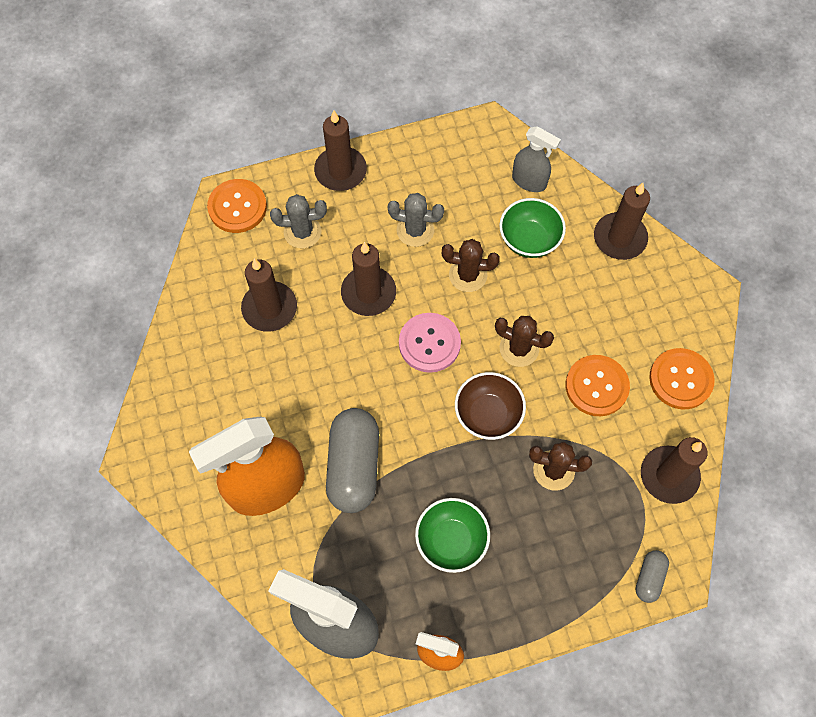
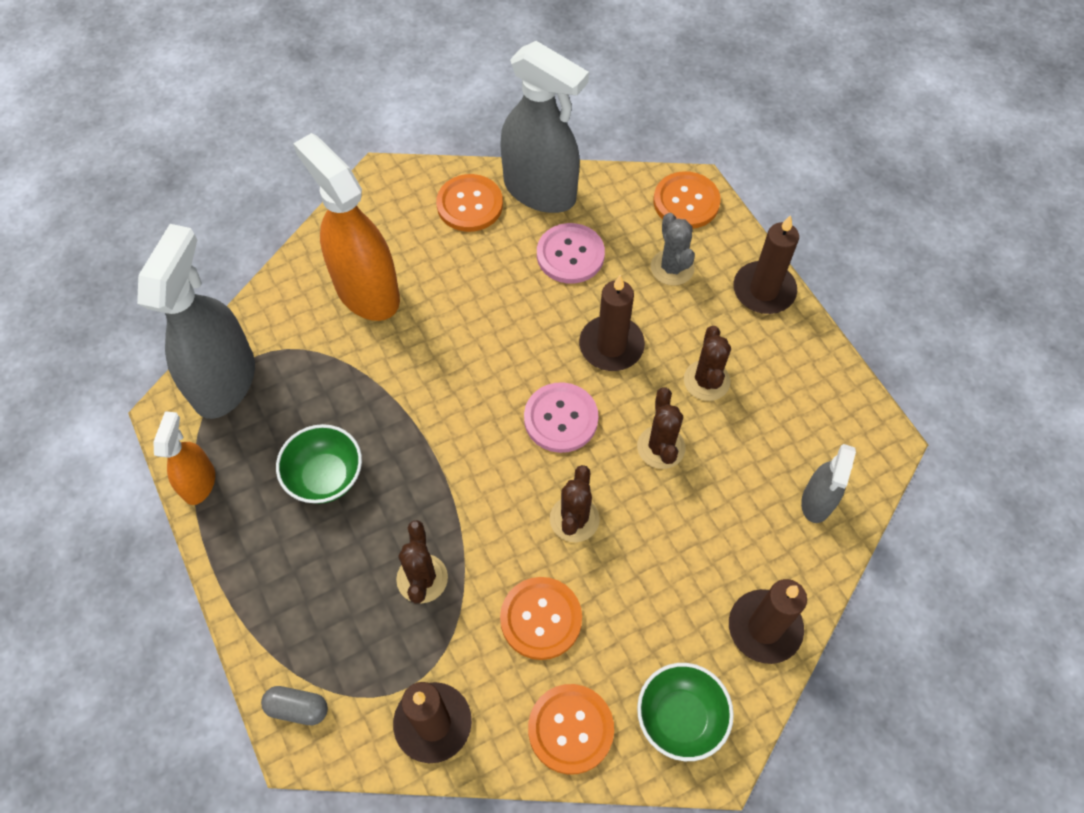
camera: 80 degrees right, 5 degrees down
(191, 384) = (470, 204): none -> orange button
(193, 321) = (540, 191): none -> grey spray bottle
(269, 308) = (570, 255): brown candle -> pink button
(353, 466) = (400, 366): grey capsule -> none
(415, 230) = (706, 381): grey cactus -> brown cactus
(488, 414) = (482, 495): brown bowl -> none
(529, 240) = (730, 512): green bowl -> green bowl (680, 718)

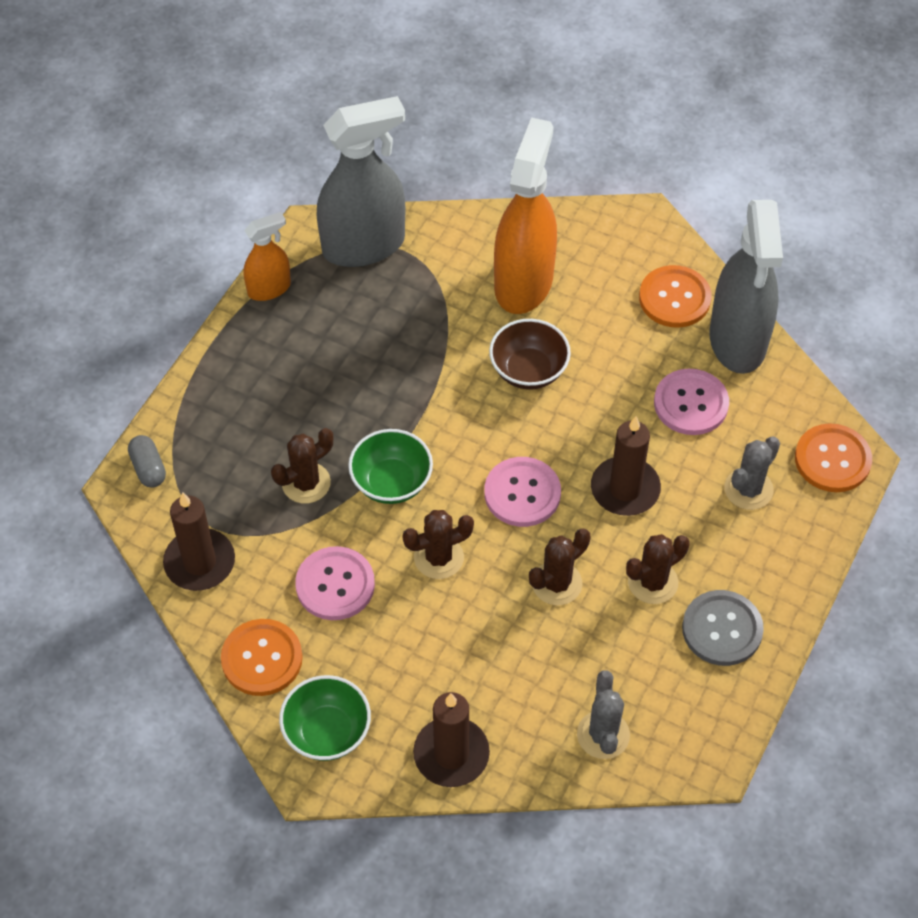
camera: 55 degrees right, 5 degrees down
(325, 476) = (338, 364): green bowl -> green bowl (391, 482)
(451, 341) = (528, 370): none -> brown bowl
(541, 619) = (335, 585): orange button -> pink button
(764, 290) = (790, 576): brown candle -> none
(778, 362) = (722, 629): none -> grey button
(817, 502) = (603, 735): grey spray bottle -> grey cactus

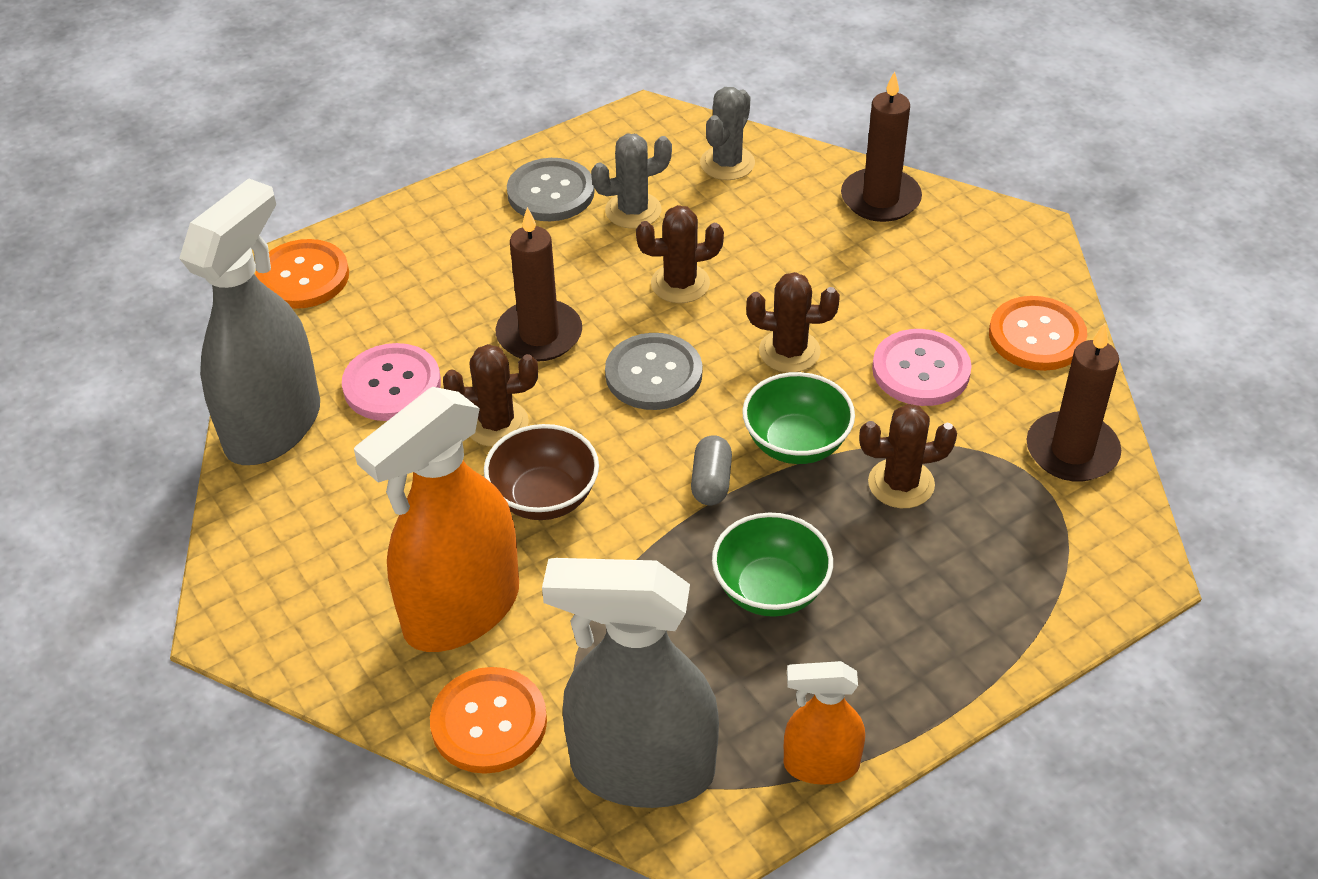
camera: 150 degrees left, 10 degrees down
(148, 468) = (1100, 582): grey capsule -> grey capsule (711, 482)
(327, 732) = (995, 255): green bowl -> green bowl (770, 590)
(522, 493) = (653, 374): pink button -> grey button
(652, 582) = (583, 249): brown cactus -> brown cactus (496, 424)
(674, 298) = (295, 505): orange button -> orange button (489, 722)
(748, 489) = (413, 285): grey cactus -> grey cactus (633, 210)

